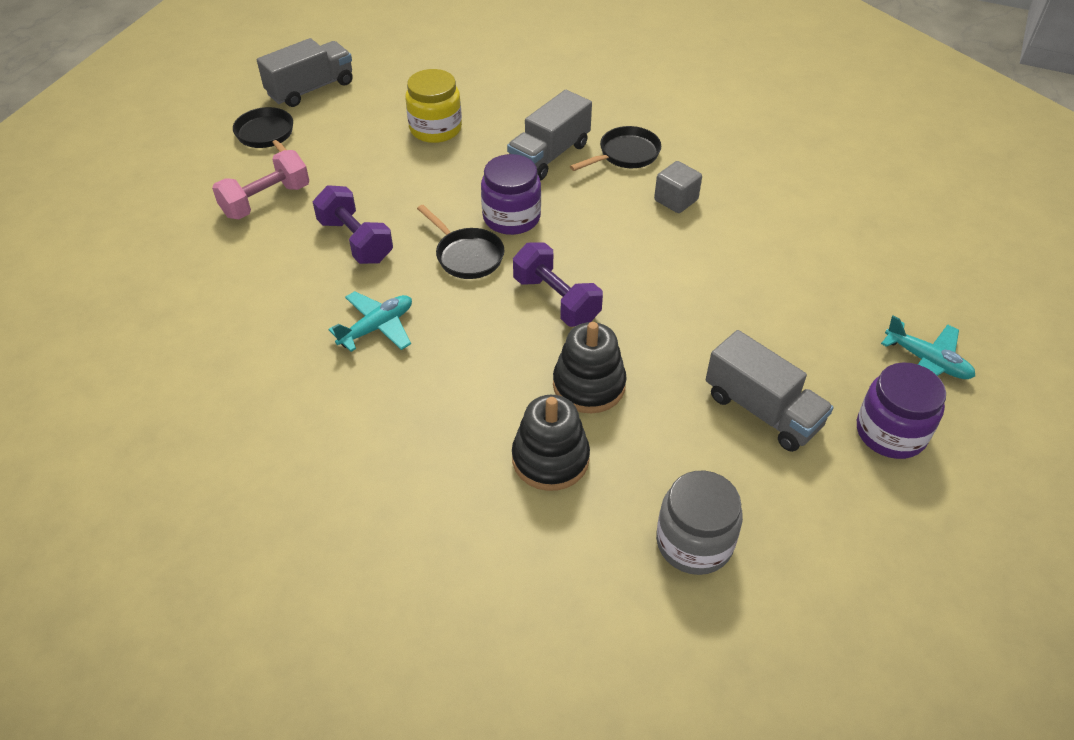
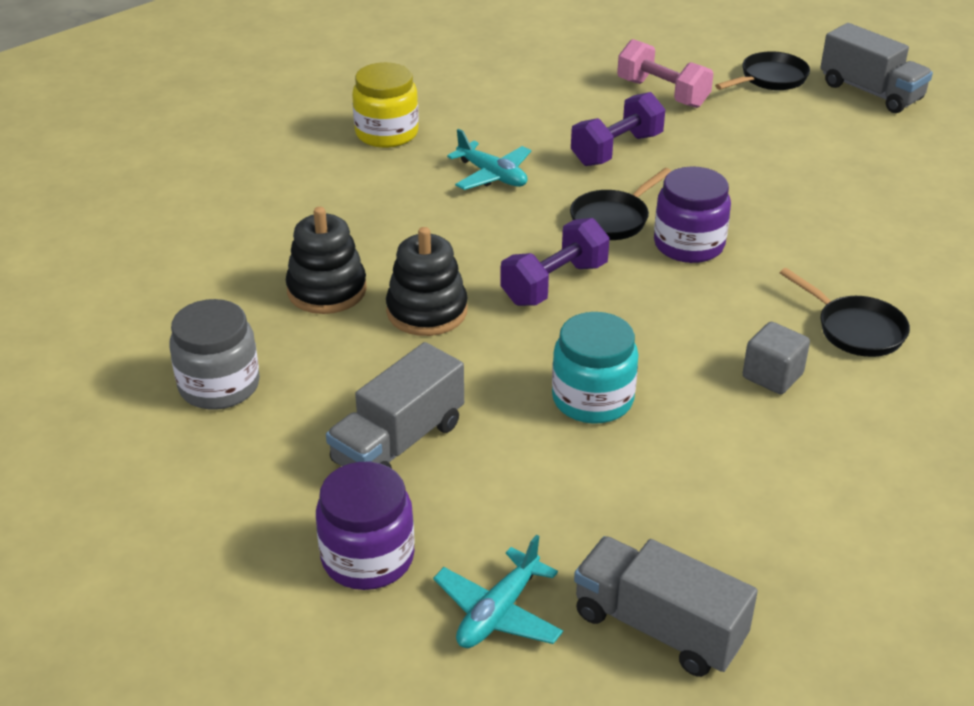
camera: 85 degrees right, 10 degrees down
(435, 129) = (837, 179): yellow jar -> yellow jar (387, 133)
(549, 155) = (823, 266): grey truck -> grey truck (658, 627)
(704, 293) = (592, 399): none -> turquoise jar

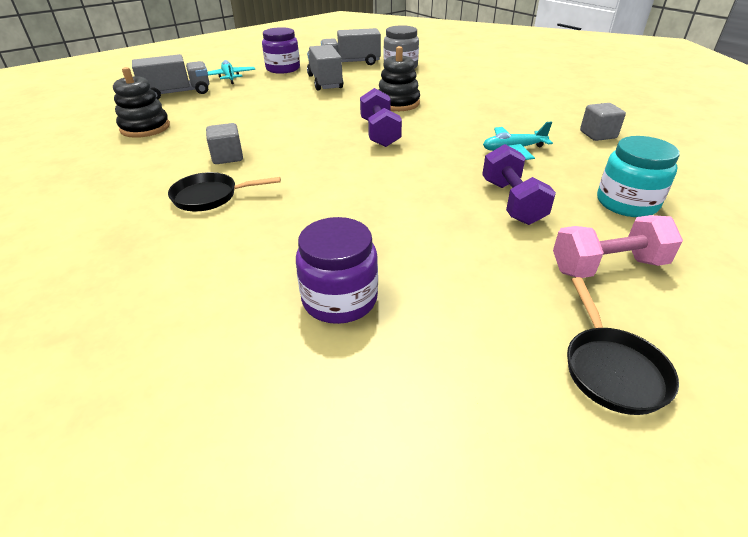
camera: 125 degrees right, 0 degrees up
(327, 290) = (440, 91): black stacking toy -> black stacking toy (145, 128)
(387, 133) = (598, 135): yellow jar -> grey cube
(592, 399) = (288, 116): turquoise jar -> turquoise jar (626, 203)
(613, 219) = (420, 168): black pan -> none
(689, 244) = (362, 181): purple jar -> purple jar (339, 299)
(870, 92) = (521, 458): grey truck -> grey truck (351, 63)

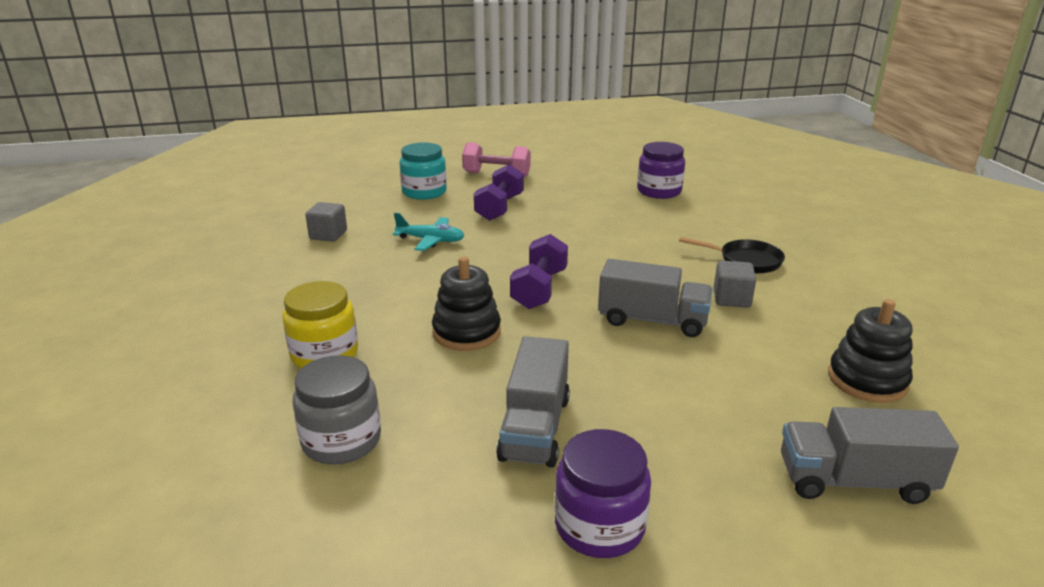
camera: 155 degrees left, 10 degrees down
(229, 77) = (741, 522): turquoise plane -> none
(351, 63) = (422, 499): grey truck -> grey truck (652, 320)
(456, 83) = (324, 354): none -> yellow jar
(611, 369) = (552, 155): black pan -> none

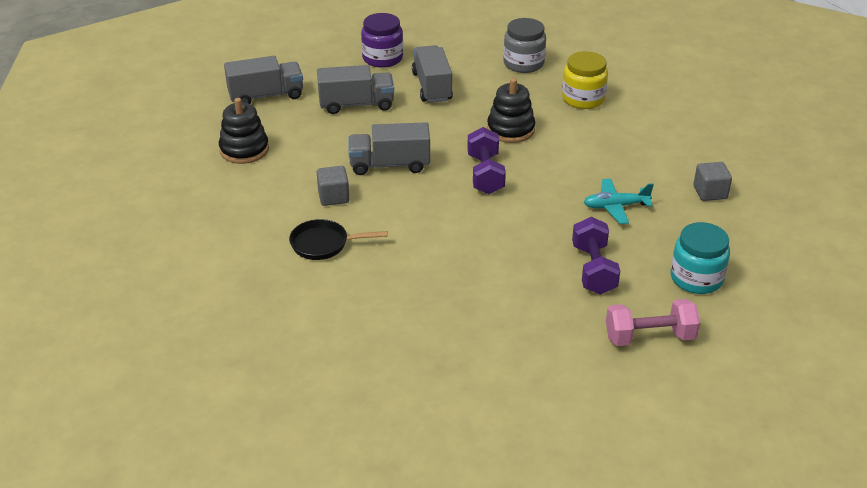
camera: 160 degrees right, 10 degrees up
(659, 191) = (434, 348): purple jar -> none
(679, 421) = (356, 104): none -> grey truck

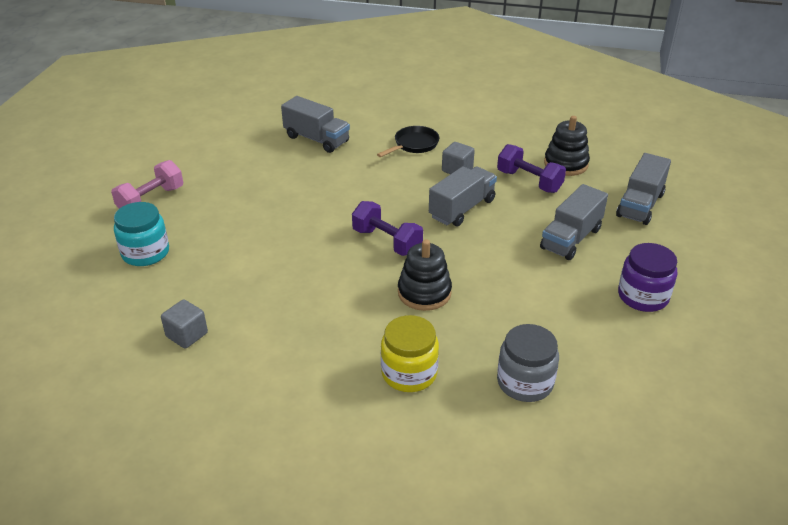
camera: 135 degrees right, 0 degrees up
(432, 87) = (551, 294): grey truck -> grey truck (316, 139)
(593, 269) = (227, 219): purple dumbbell -> purple dumbbell (529, 181)
(615, 206) = (257, 274): turquoise plane -> none

